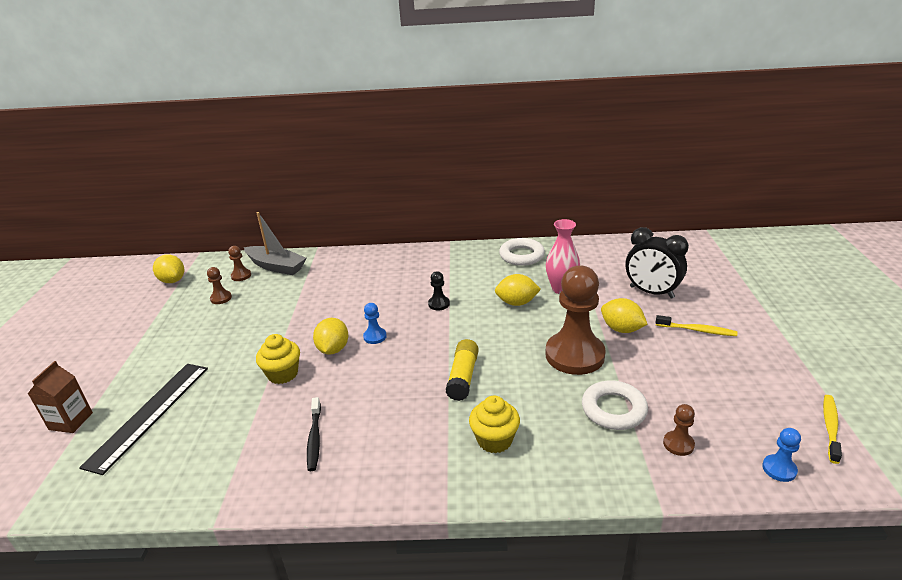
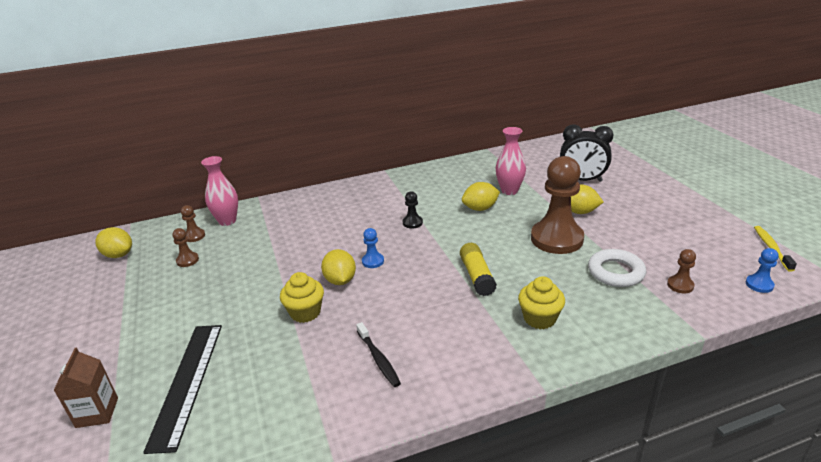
camera: 20 degrees left, 0 degrees up
(276, 266) = (227, 221): grey boat -> pink vase
(521, 256) = (457, 171): white ring -> none
(697, 330) = (635, 201): yellow toothbrush -> none

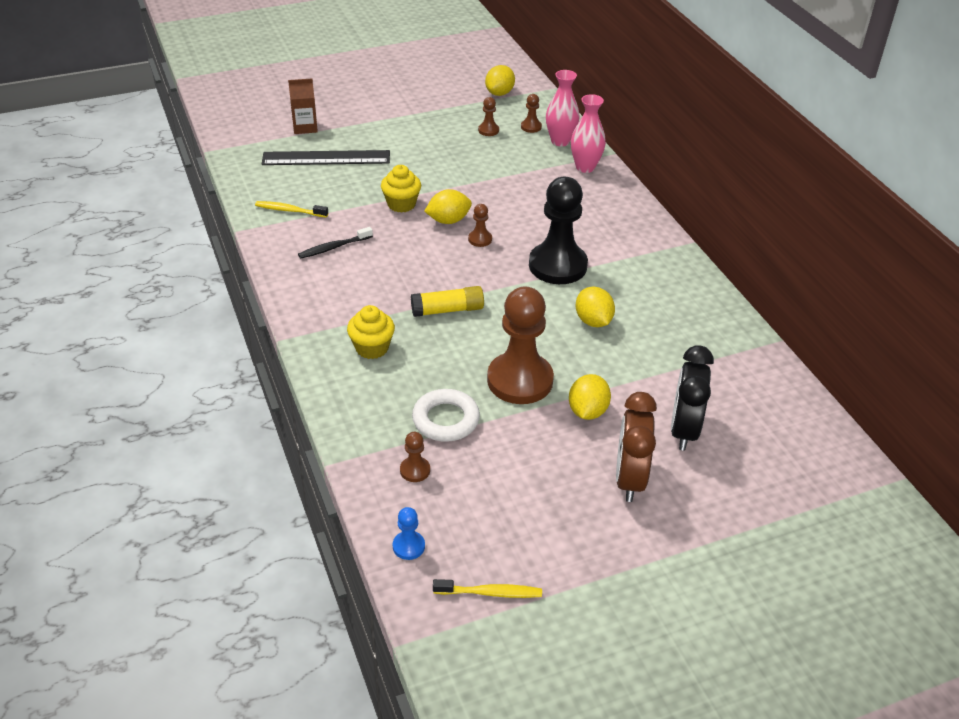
camera: 85 degrees right, 10 degrees up
(297, 407) = (290, 210): none -> yellow toothbrush
(373, 261) = (480, 239): blue pawn -> brown pawn
(412, 223) = (557, 266): black pawn -> black pawn, size x2.38
(509, 191) = (643, 351): pink vase -> pink vase (585, 167)
(636, 198) = (629, 479): none -> brown clock

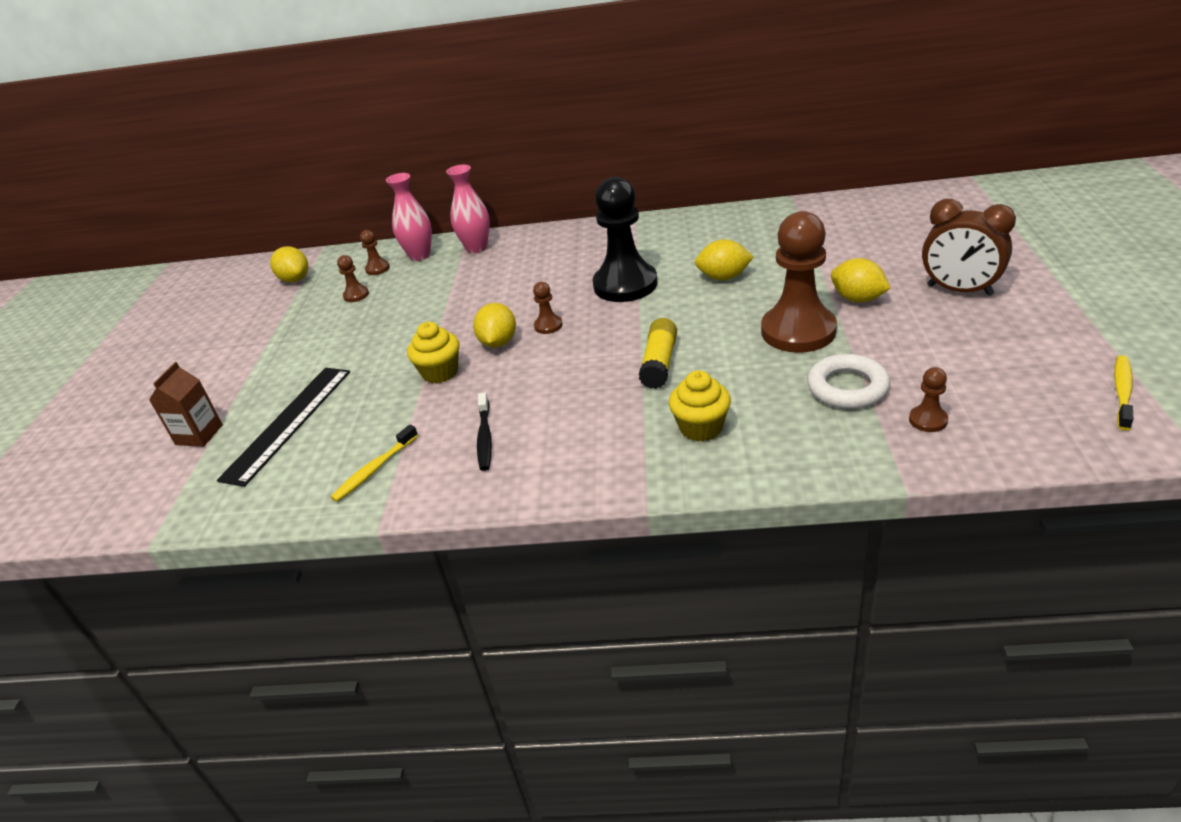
camera: 60 degrees left, 5 degrees down
(408, 546) = (1053, 440): blue pawn -> none
(683, 430) = (897, 254): black clock -> none

